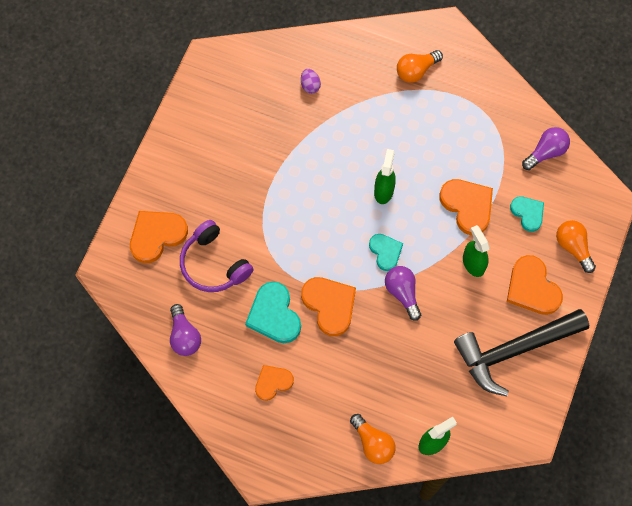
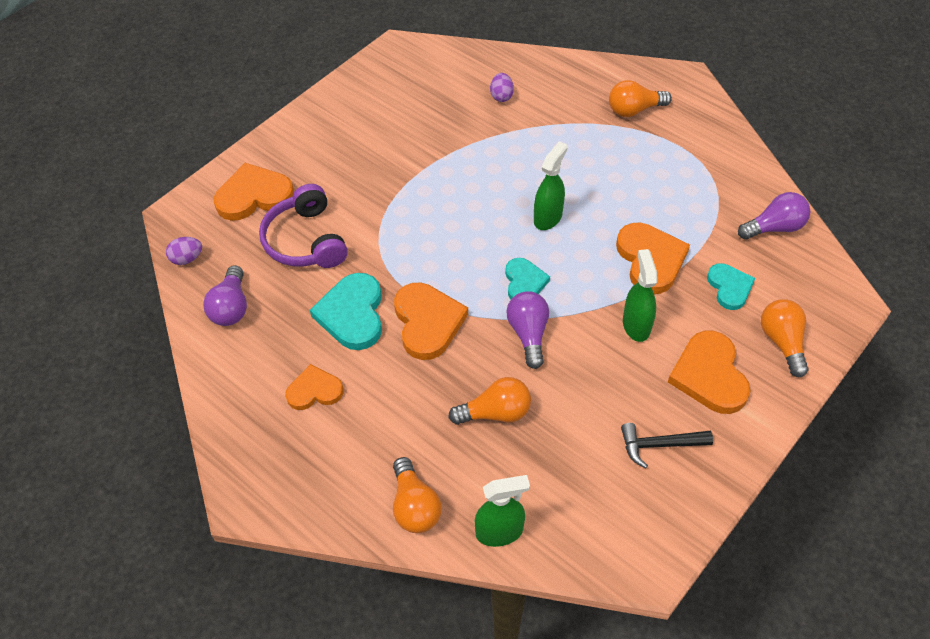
camera: 20 degrees right, 15 degrees down
(132, 306) = (187, 259): none -> purple egg
(401, 360) = (495, 413): none -> orange light bulb
(514, 350) = (659, 445): black hammer -> black hammer, size x0.45

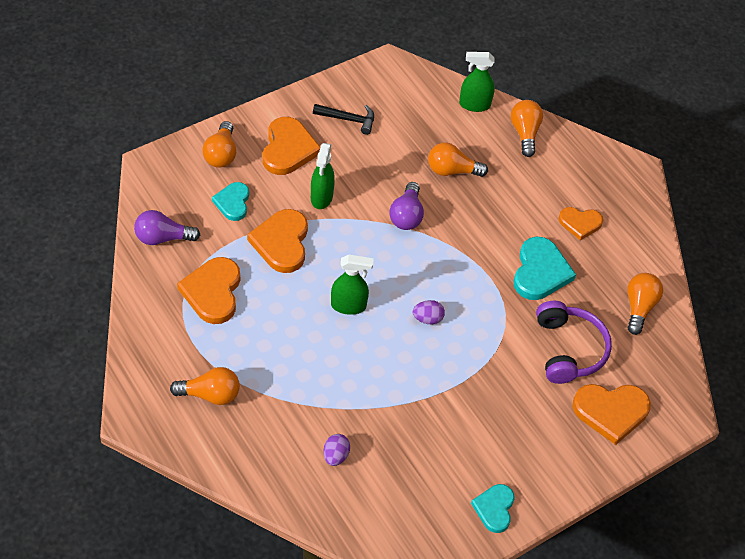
camera: 170 degrees left, 0 degrees up
(187, 259) = (676, 364): purple egg -> purple egg (427, 319)
(231, 307) = (639, 307): purple light bulb -> orange light bulb
(427, 322) = (482, 247): orange heart -> orange heart (213, 292)
(524, 282) = (393, 255): turquoise heart -> turquoise heart (494, 508)
(548, 217) = (348, 306): green spray bottle -> green spray bottle turned 135 degrees counterclockwise

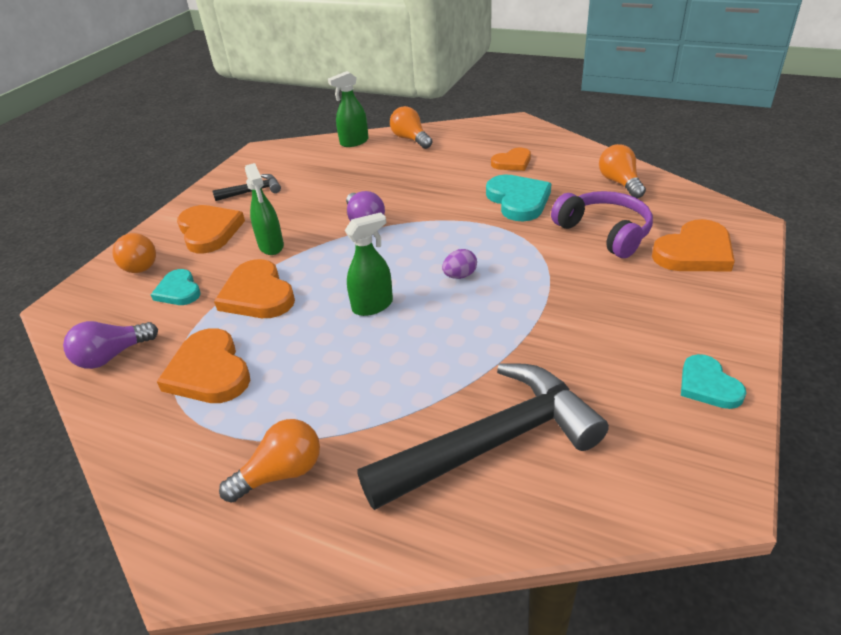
camera: 25 degrees left, 15 degrees down
(335, 455) = (492, 443): purple egg -> black hammer
(452, 170) = (375, 180): orange light bulb -> none

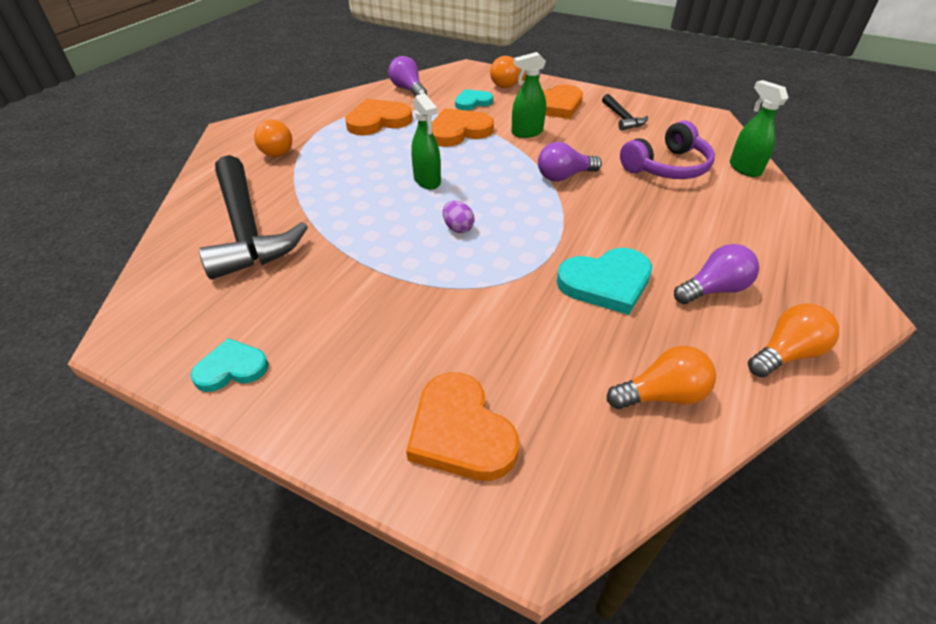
camera: 90 degrees right, 5 degrees up
(411, 139) = (765, 208): orange light bulb -> orange light bulb (786, 354)
(512, 162) = (713, 289): orange heart -> purple light bulb
(604, 233) = (522, 348): purple headphones -> purple headphones (667, 167)

